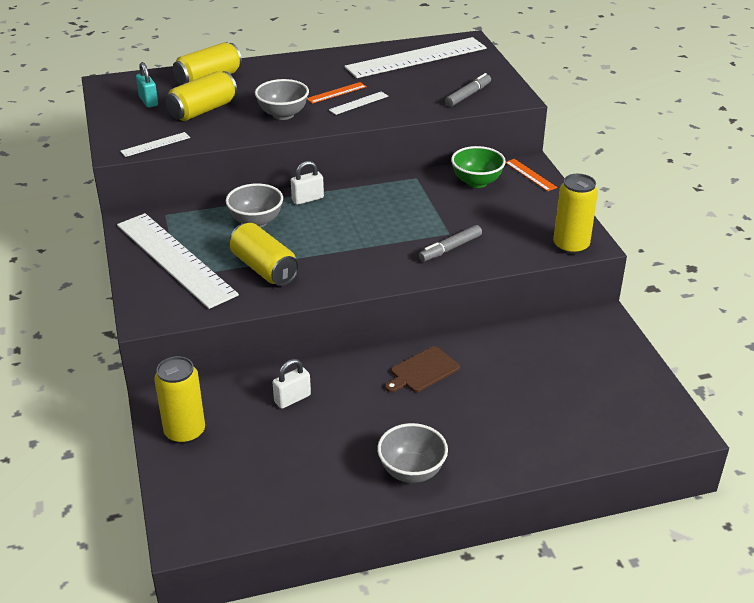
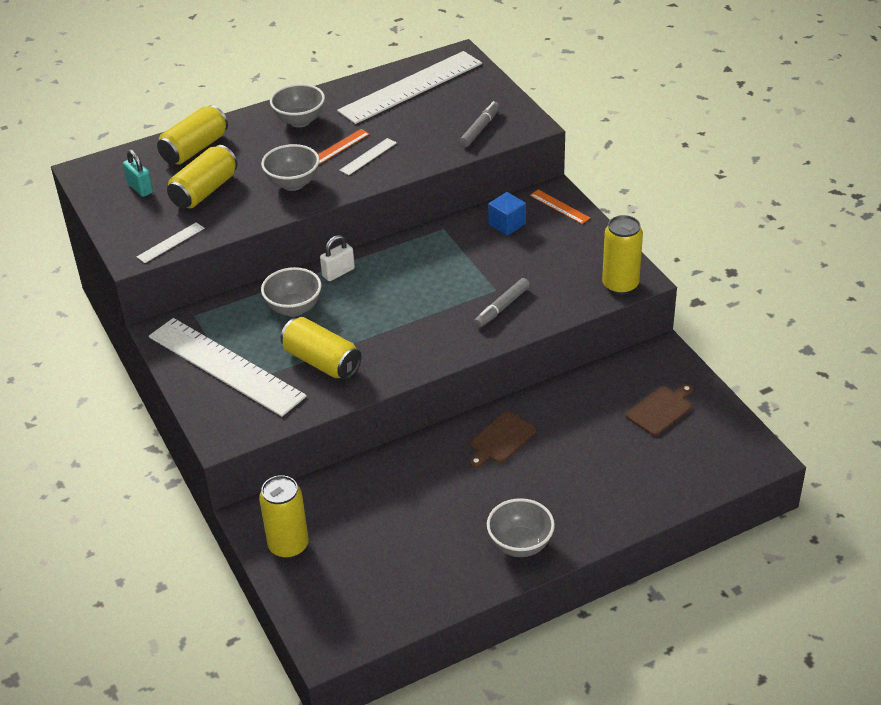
camera: 10 degrees left, 5 degrees up
(292, 399) = (382, 492): white padlock -> none
(308, 70) = (299, 121): none -> grey bowl
(476, 182) = (507, 224): green bowl -> blue cube
(589, 369) = (661, 410): none -> brown cutting board

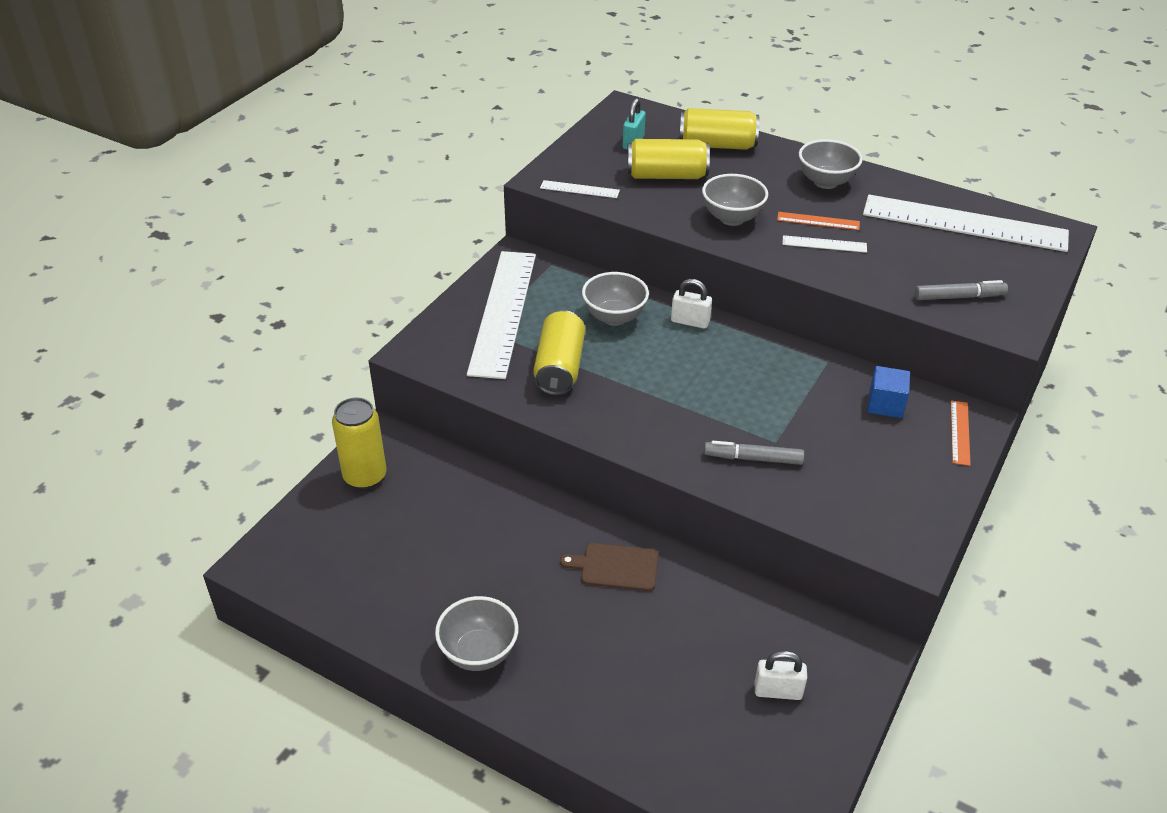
camera: 55 degrees right, 0 degrees up
(620, 285) = (886, 541): yellow can -> none
(661, 410) = (778, 691): brown cutting board -> white padlock

